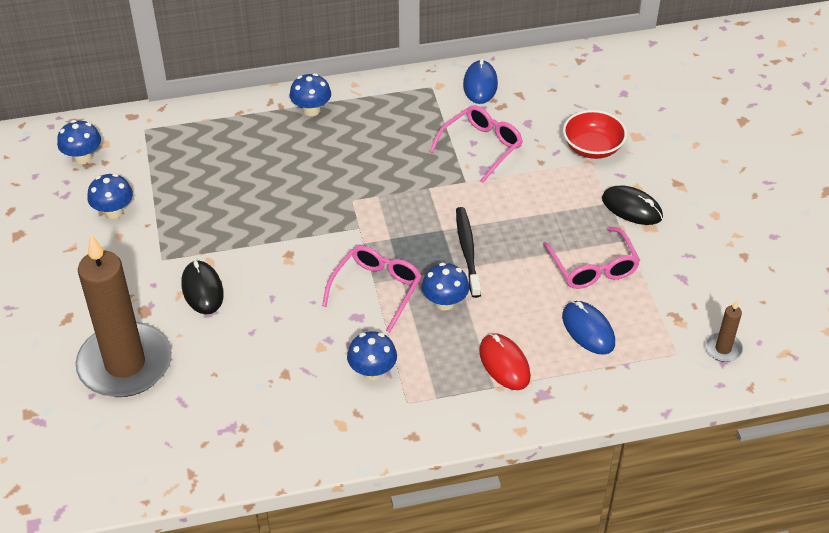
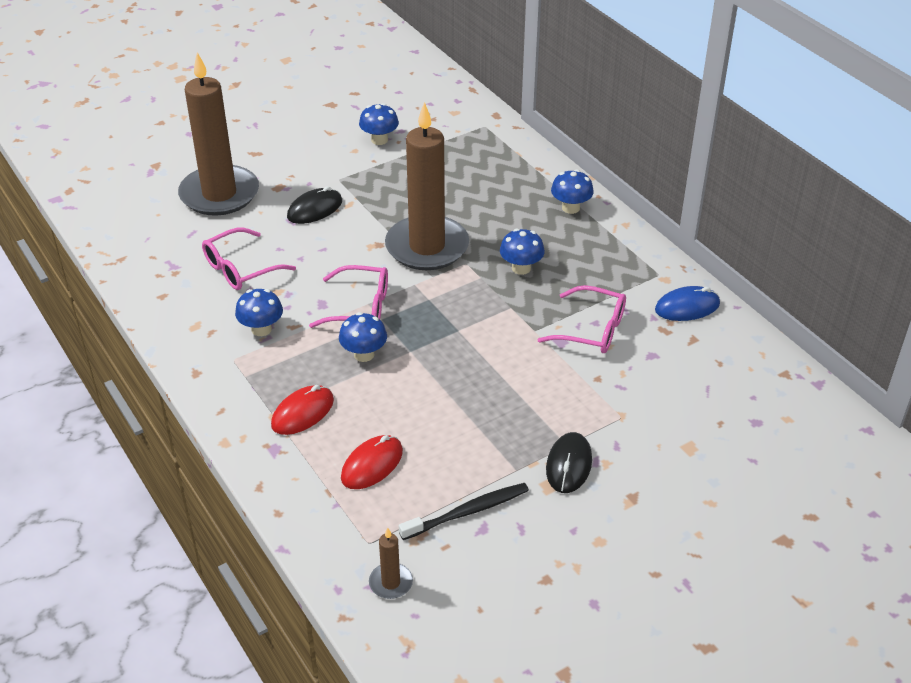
camera: 70 degrees right, 5 degrees down
(83, 157) = (432, 107): blue mushroom -> blue mushroom (521, 268)
(313, 220) = (427, 247): none -> brown candle
(467, 250) = (439, 354): black toothbrush -> black toothbrush (468, 512)
(588, 330) = (372, 465): blue mouse -> red mouse
(592, 148) = (645, 414): red bowl -> none
(593, 267) = (461, 451): pink glasses -> pink glasses (240, 269)

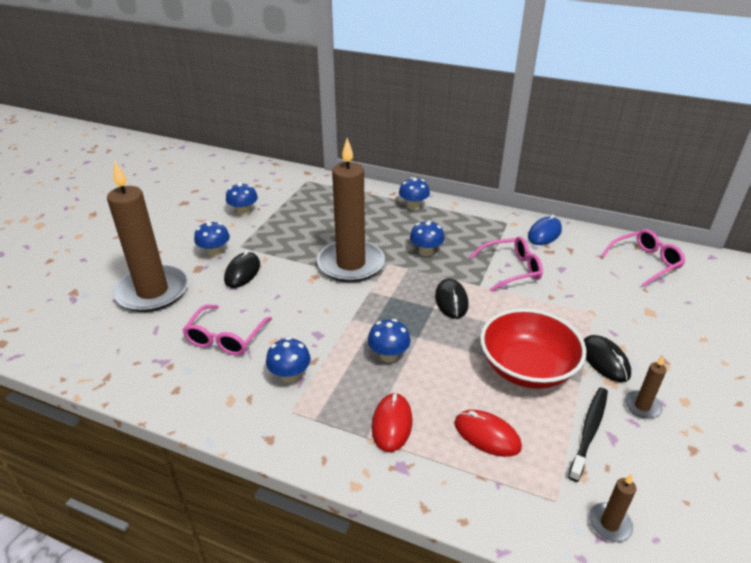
camera: 35 degrees left, 5 degrees down
(309, 176) = (214, 252): none -> blue mushroom
(360, 307) = (349, 323): pink glasses -> pink glasses (645, 262)
(372, 465) = (487, 435): red mouse -> red mouse turned 60 degrees counterclockwise
(480, 431) = (527, 368): none -> red bowl
(485, 332) = (451, 300): none -> black mouse
(548, 521) = (642, 406): none -> brown candle

